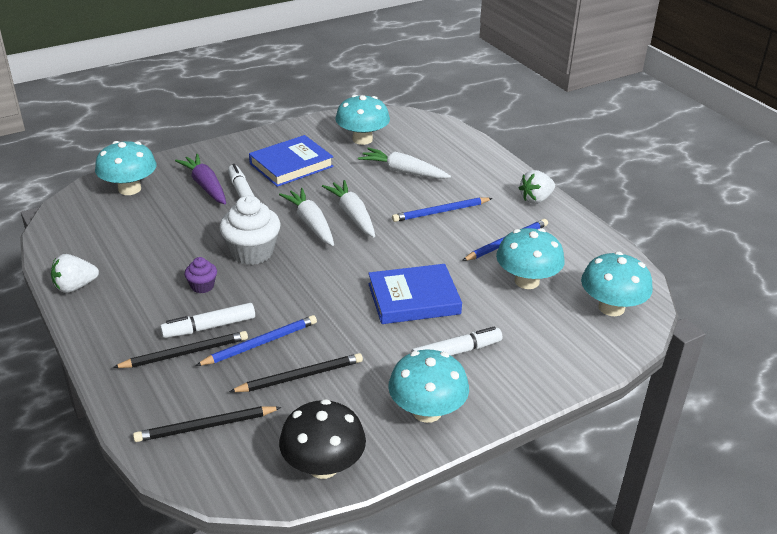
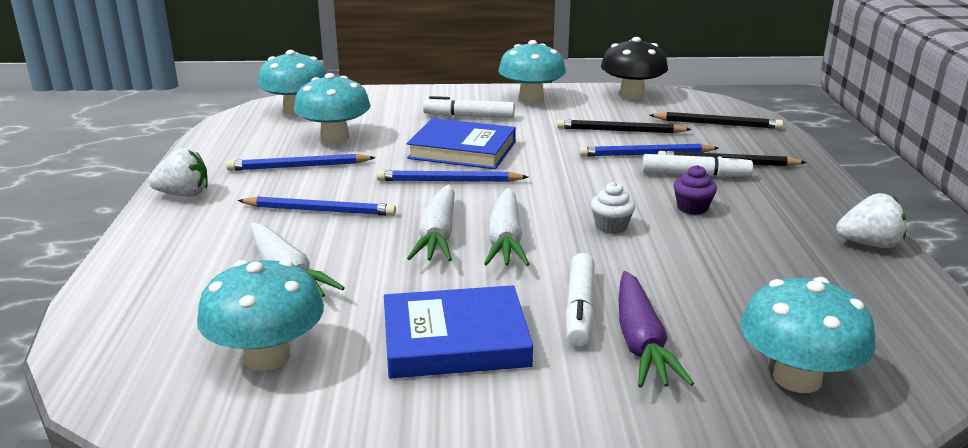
camera: 150 degrees left, 10 degrees down
(252, 252) = (611, 226): white cupcake -> white cupcake, size x0.51
(390, 261) = (449, 181): none -> blue pencil

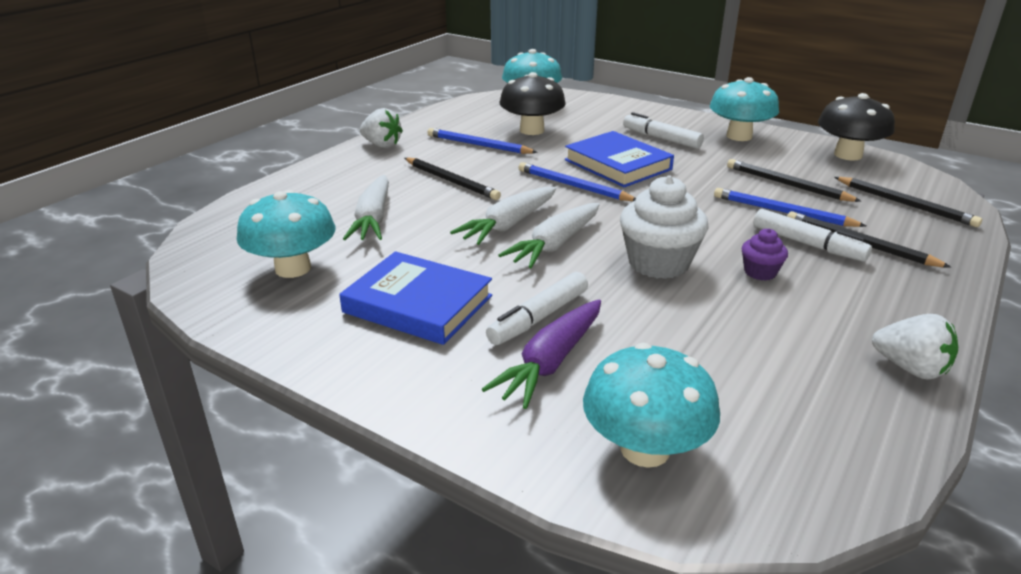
camera: 35 degrees right, 5 degrees up
(320, 210) = (451, 181): blue pencil -> black pencil
(335, 138) = (532, 130): turquoise mushroom -> black mushroom
(611, 226) = (658, 263): white cupcake -> white cupcake, size x1.96

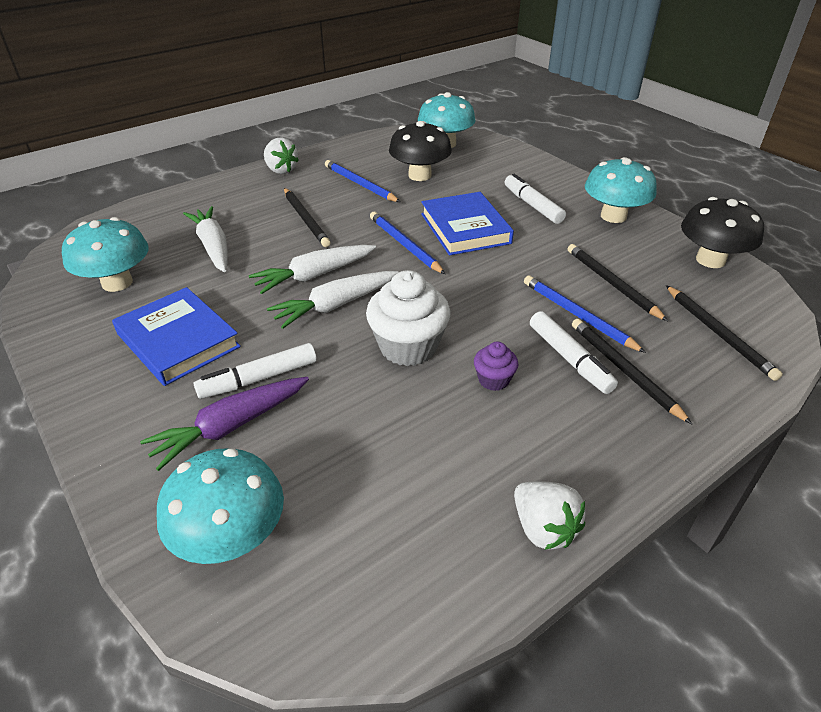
camera: 20 degrees right, 10 degrees up
(373, 219) = (213, 246): white carrot -> white carrot turned 135 degrees clockwise

